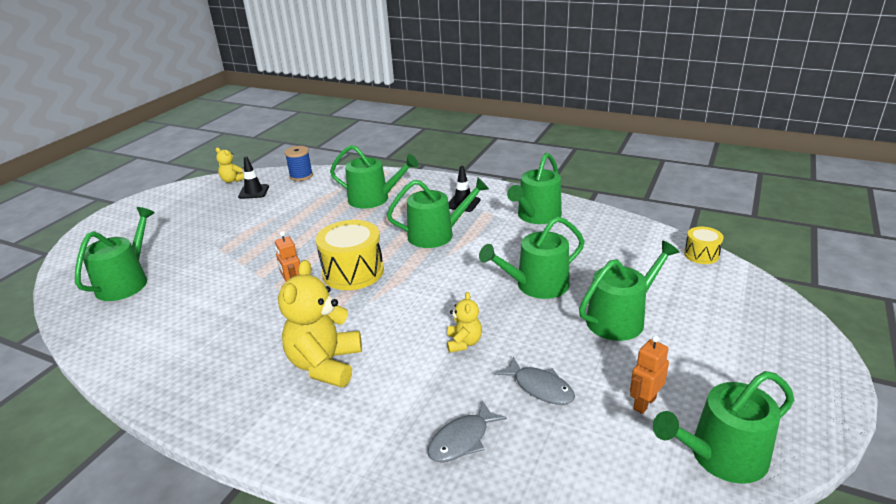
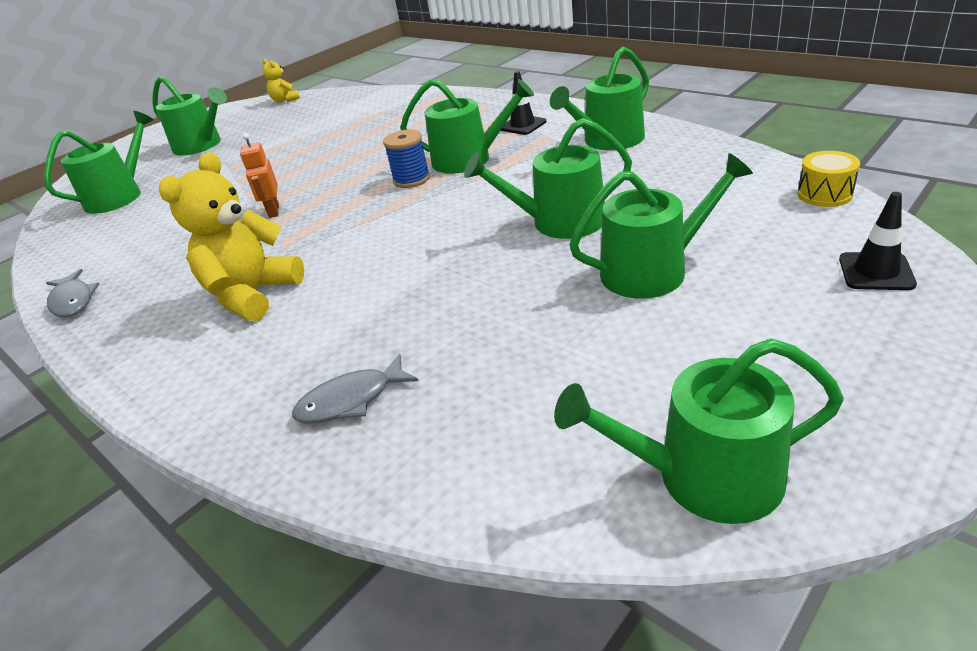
camera: 20 degrees right, 5 degrees up
(254, 192) = (298, 111): black traffic cone -> black traffic cone (876, 272)
(301, 176) = (357, 96): blue spool -> blue spool (411, 179)
(353, 272) = (347, 196): yellow drum -> none
(373, 199) = (420, 119): green watering can -> green watering can (201, 145)
(464, 343) = (425, 284): yellow teddy bear -> none
(540, 387) = (489, 347): grey fish -> grey fish (73, 301)
(644, 403) = (624, 385): orange robot -> none

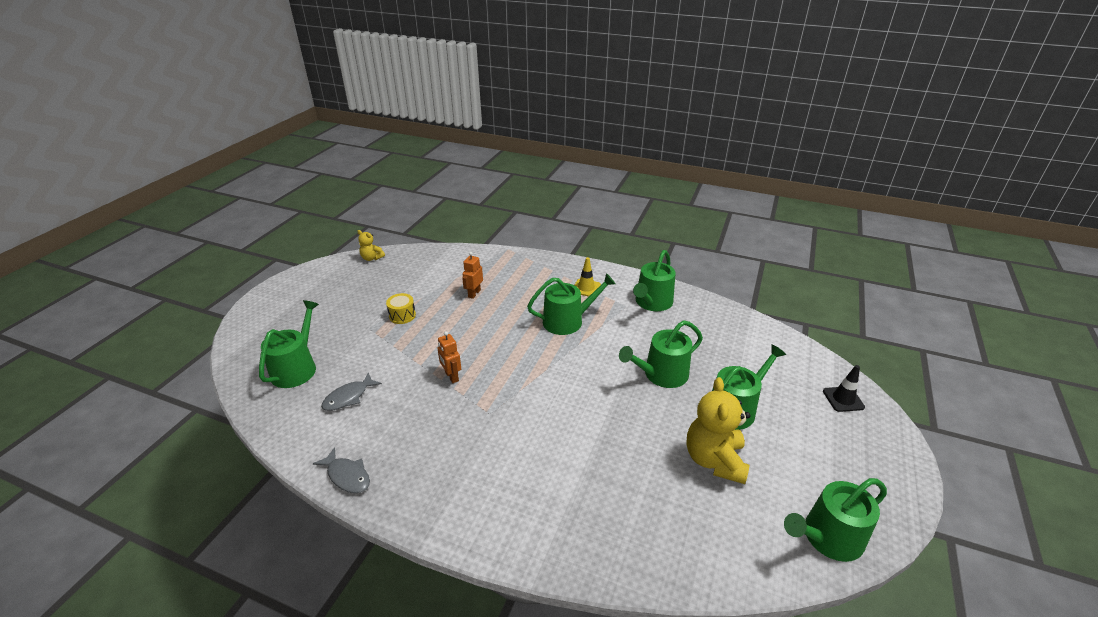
camera: 25 degrees left, 0 degrees up
(201, 145) = (331, 309): green watering can -> none
(253, 294) = (493, 453): yellow teddy bear -> yellow teddy bear (714, 460)
(351, 400) = (620, 525): grey fish -> grey fish (348, 397)
(371, 131) = (474, 293): none -> orange robot
(411, 179) = (538, 341): blue spool -> none
(522, 125) = (586, 288): black traffic cone -> yellow traffic cone
(824, 194) = (795, 345): yellow drum -> yellow drum (402, 315)

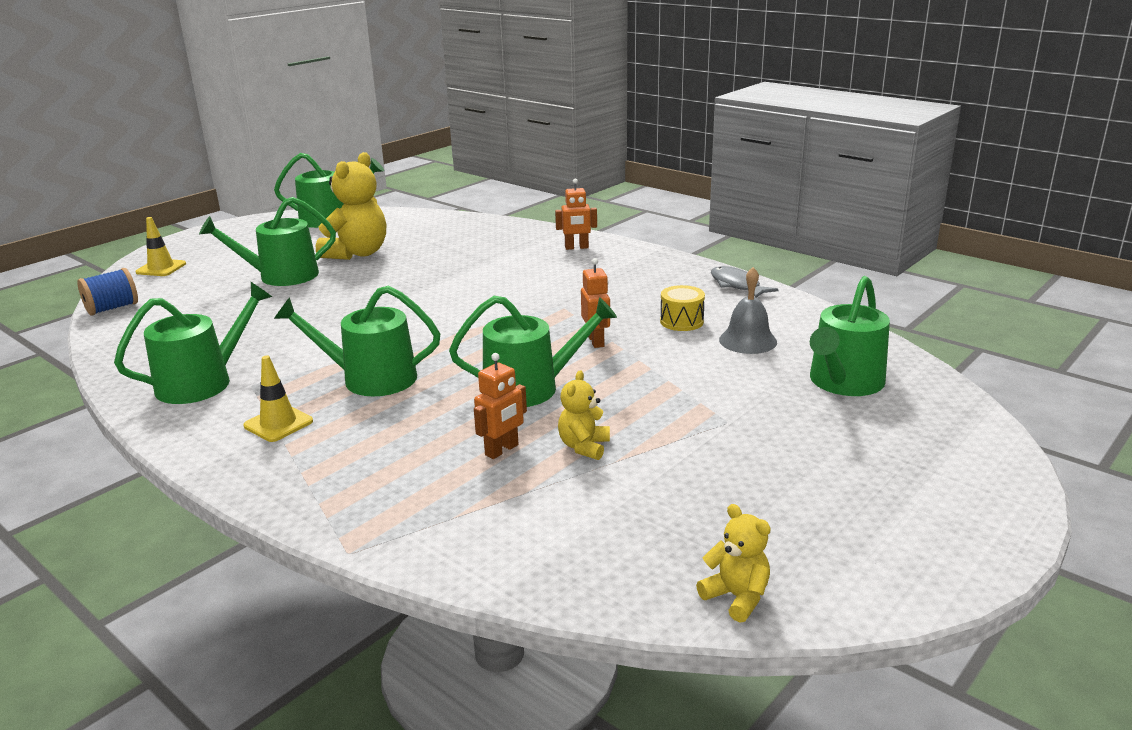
camera: 160 degrees left, 10 degrees down
(348, 397) = (748, 340): grey fish -> grey bell
(402, 315) = (660, 432): yellow drum -> yellow drum (681, 321)
(437, 301) = (584, 447): none -> yellow teddy bear
(512, 523) = (576, 247): none -> orange robot
(661, 374) = (318, 308): green watering can -> green watering can (530, 388)
(795, 346) = (112, 308): none -> blue spool
(843, 399) = (161, 268): black traffic cone -> yellow traffic cone

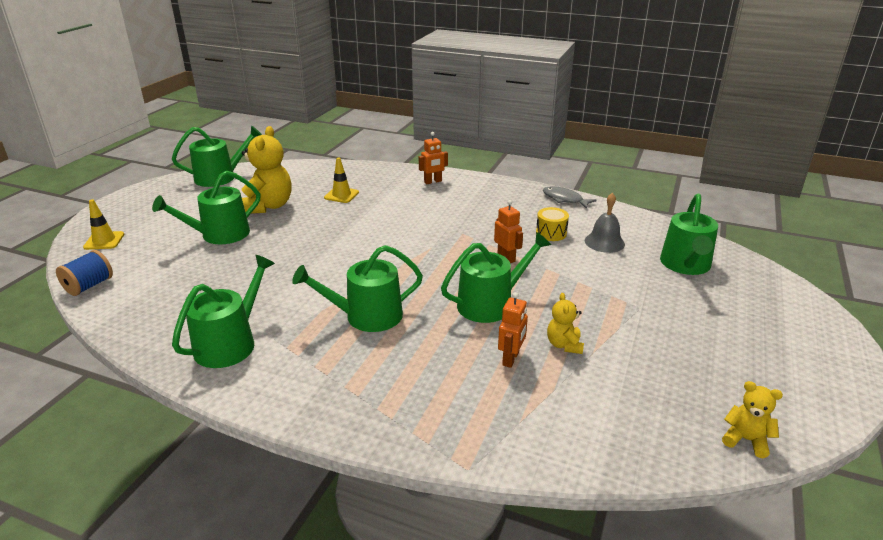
camera: 20 degrees left, 5 degrees up
(278, 424) = (325, 369): yellow traffic cone -> yellow traffic cone (341, 195)

